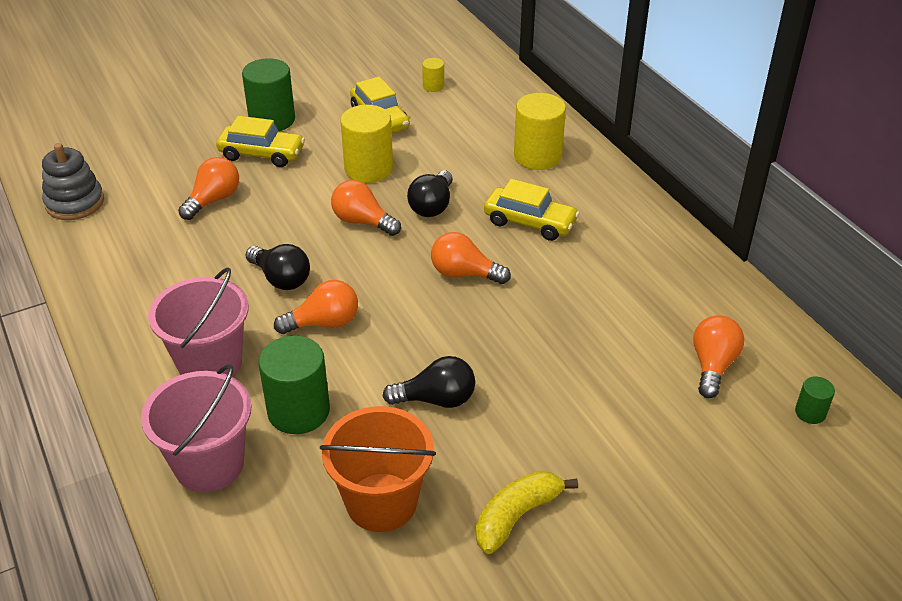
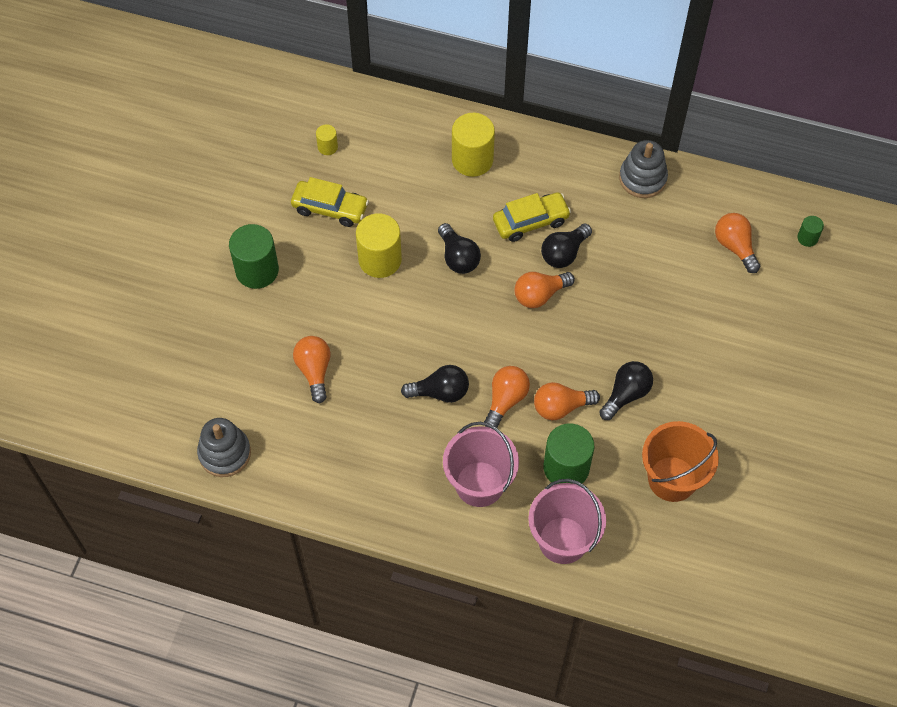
camera: 45 degrees left, 20 degrees up
(262, 154) = (292, 306): yellow car -> none
(362, 222) = (432, 306): orange light bulb -> orange light bulb (561, 407)
(517, 516) = (741, 426): yellow banana -> none
(529, 261) = (564, 253): none -> black light bulb
(681, 258) = (642, 178): none -> grey stacking toy

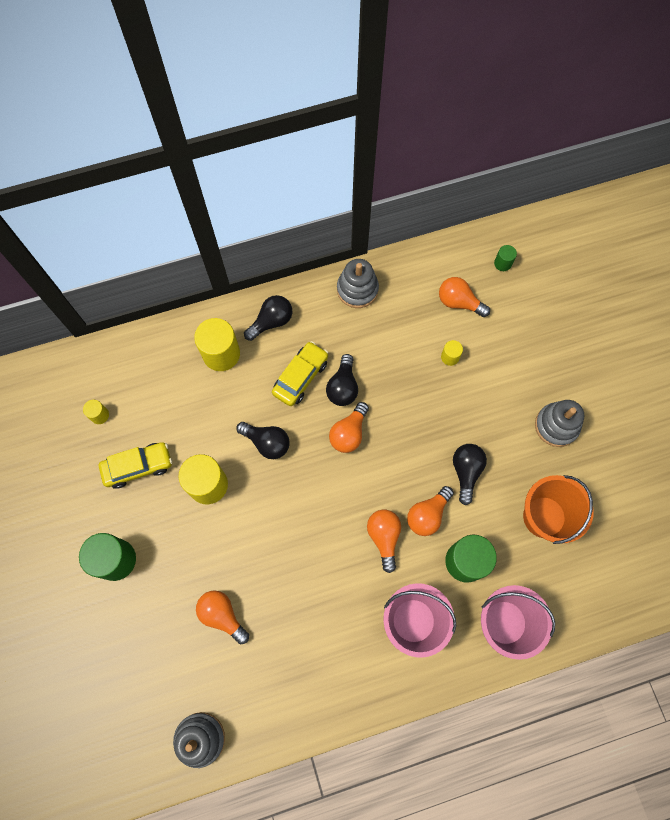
camera: 35 degrees left, 10 degrees up
(440, 392) = (331, 565): black light bulb -> black light bulb (271, 322)
(688, 288) = (450, 357): none -> yellow cylinder
(747, 410) = (556, 426): none -> grey stacking toy

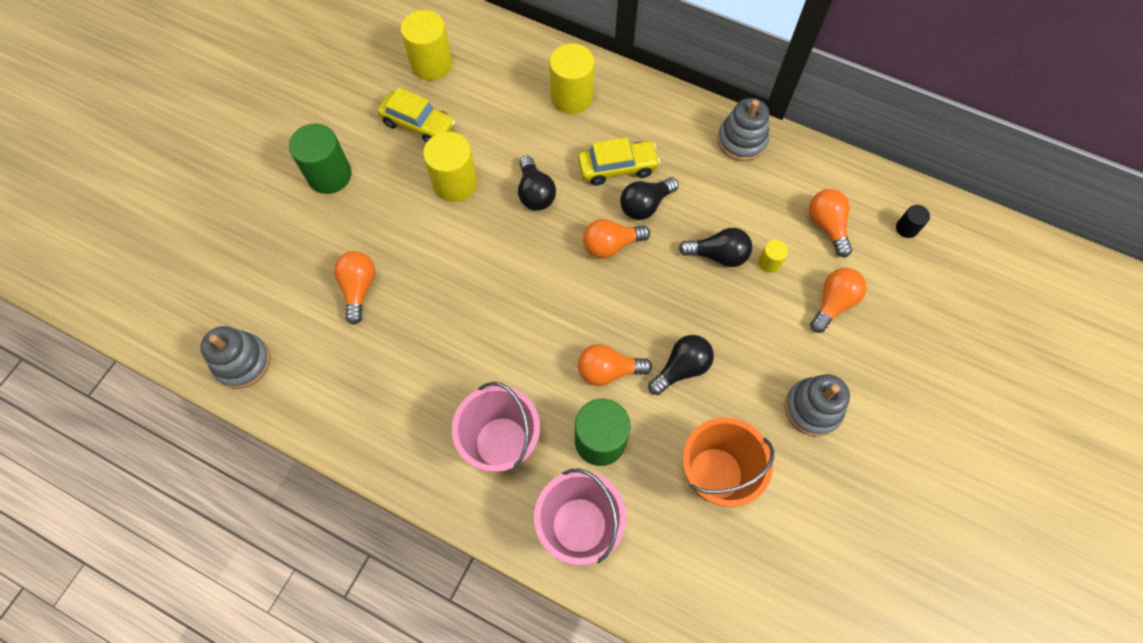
camera: 45 degrees right, 5 degrees down
(99, 415) = (431, 64): yellow cylinder -> yellow cylinder, size x2.05
(271, 322) = (639, 106): black light bulb -> black light bulb (718, 255)
(384, 537) = (550, 353): orange light bulb -> orange light bulb (833, 303)
(502, 263) = (906, 228): green cylinder -> black cylinder

